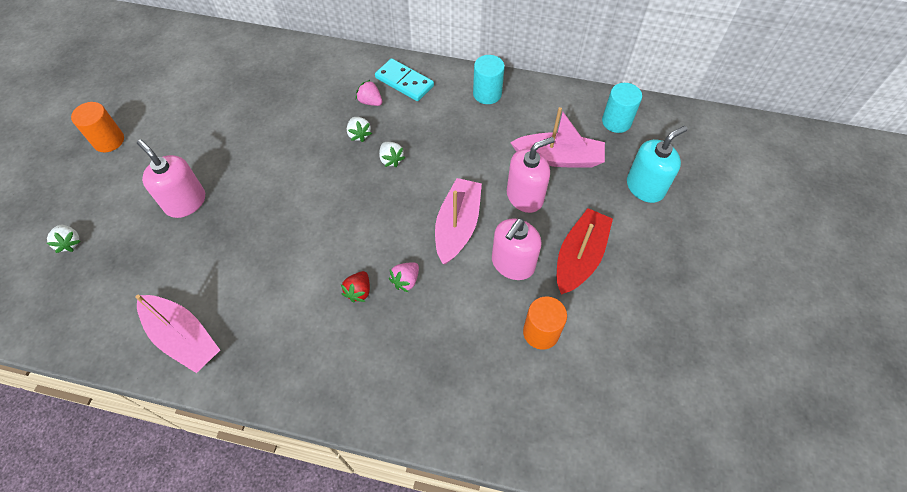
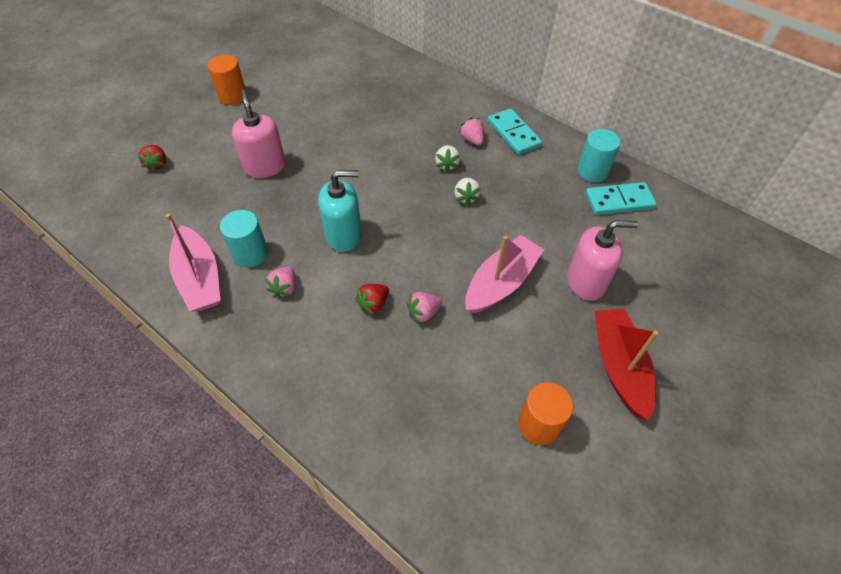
camera: 25 degrees right, 5 degrees down
(69, 243) = (157, 164): white strawberry -> red strawberry
(271, 311) = (285, 288): none -> pink strawberry
(512, 263) = (541, 342): pink soap dispenser -> none
(520, 113) = (619, 201): none -> turquoise domino
(559, 158) = (641, 258): pink boat -> none
(579, 257) = (619, 366): red boat -> red boat turned 60 degrees counterclockwise
(616, 121) = (724, 246): turquoise cylinder -> turquoise cylinder (250, 254)
(645, 187) = (729, 324): turquoise soap dispenser -> turquoise soap dispenser (343, 235)

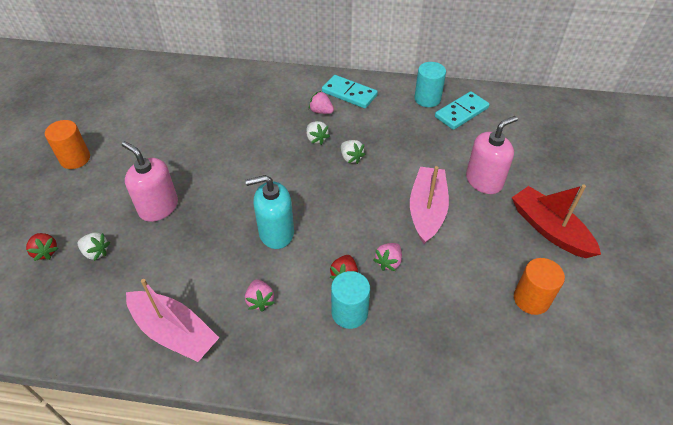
camera: 30 degrees left, 5 degrees down
(191, 182) = (96, 252): none -> white strawberry
(250, 254) = (205, 287): turquoise cylinder -> turquoise cylinder (349, 312)
(343, 235) = (276, 232): turquoise soap dispenser -> turquoise soap dispenser turned 150 degrees counterclockwise

